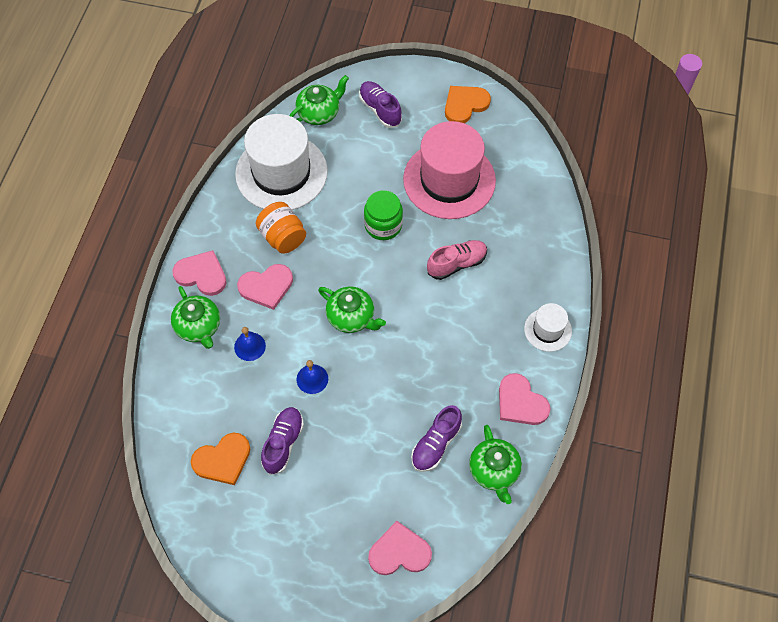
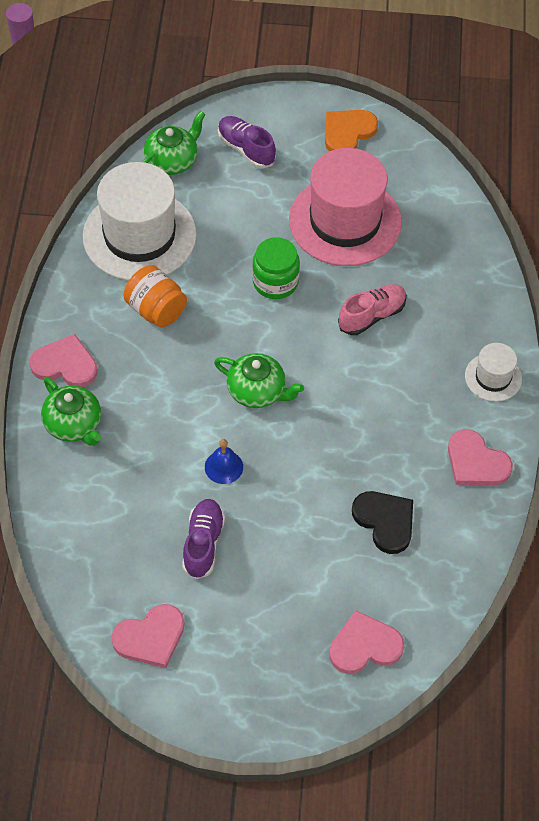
camera: 10 degrees left, 5 degrees down
(223, 460) = (134, 572): orange heart -> none
(249, 346) = (140, 439): blue bell -> none
(266, 287) = (147, 369): pink heart -> pink heart (150, 637)
(436, 444) = (385, 521): purple shoe -> black heart
(494, 471) = (459, 542): green teapot -> none

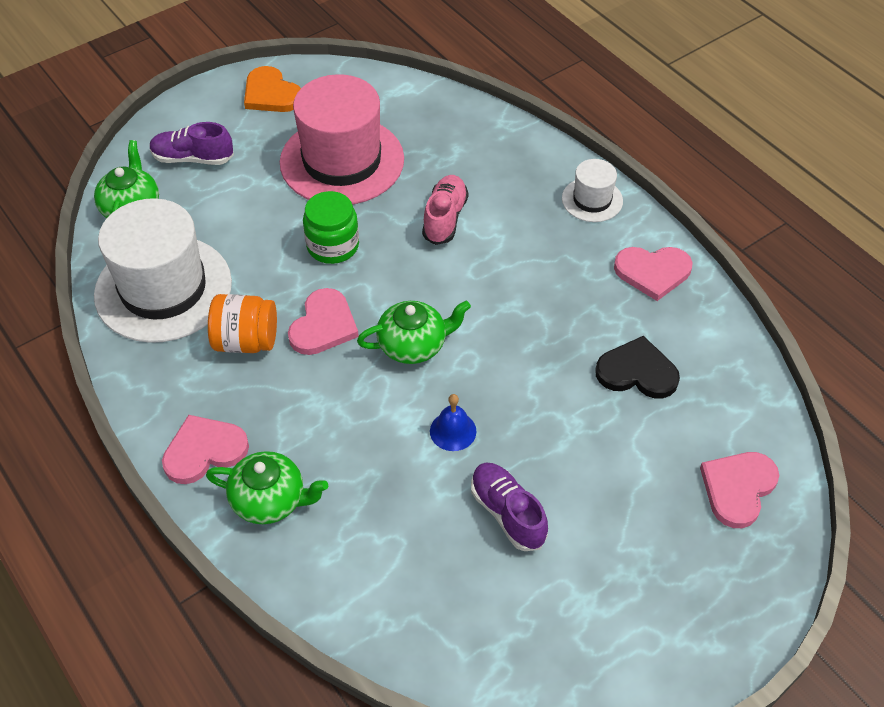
camera: 40 degrees left, 5 degrees down
(150, 637) = (553, 640): pink heart -> pink heart (323, 325)
(348, 132) = (271, 94): orange heart -> orange heart turned 45 degrees counterclockwise

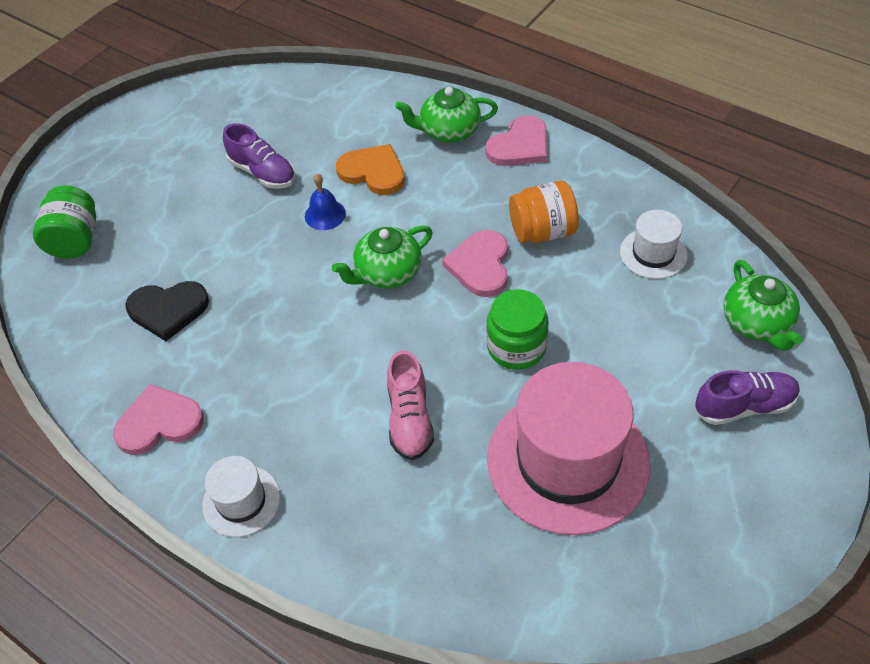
camera: 165 degrees right, 0 degrees up
(163, 288) = (653, 253): white hat -> white hat, size x0.48
(271, 94) = (725, 542): orange heart -> orange heart (373, 172)
(738, 488) = (75, 240): pink heart -> green jar

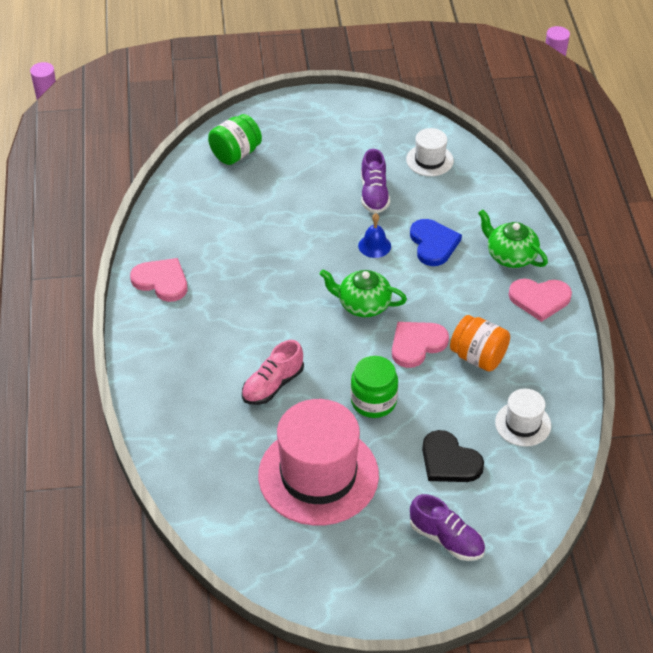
camera: 45 degrees right, 5 degrees down
(168, 310) = (233, 229): black heart -> black heart (449, 461)
(241, 501) = (151, 350): white hat -> white hat (429, 160)
(373, 172) = (433, 244): orange heart -> blue heart
(757, 323) = (522, 511): green teapot -> none

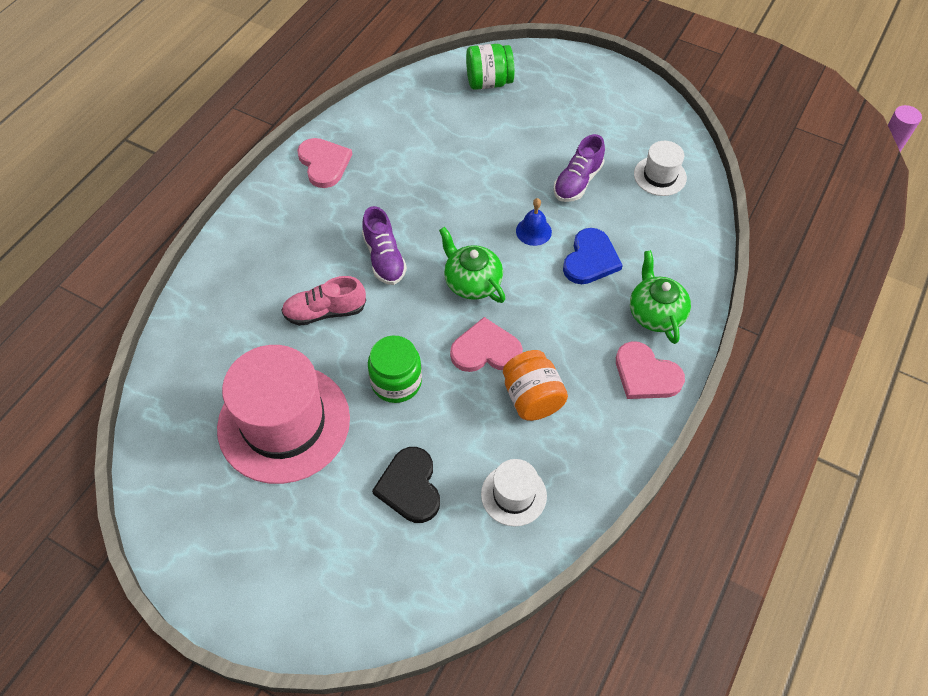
camera: 35 degrees right, 10 degrees up
(446, 539) = (335, 566): purple shoe -> purple shoe (384, 258)

